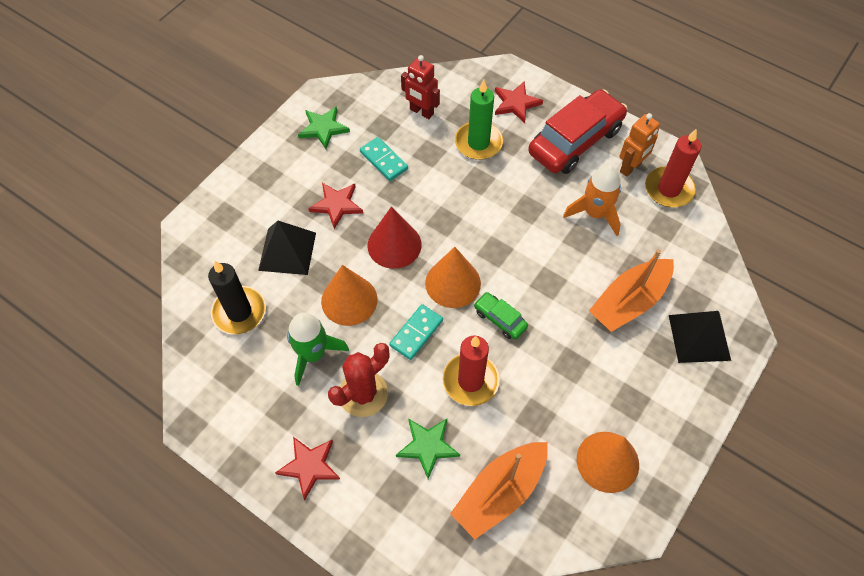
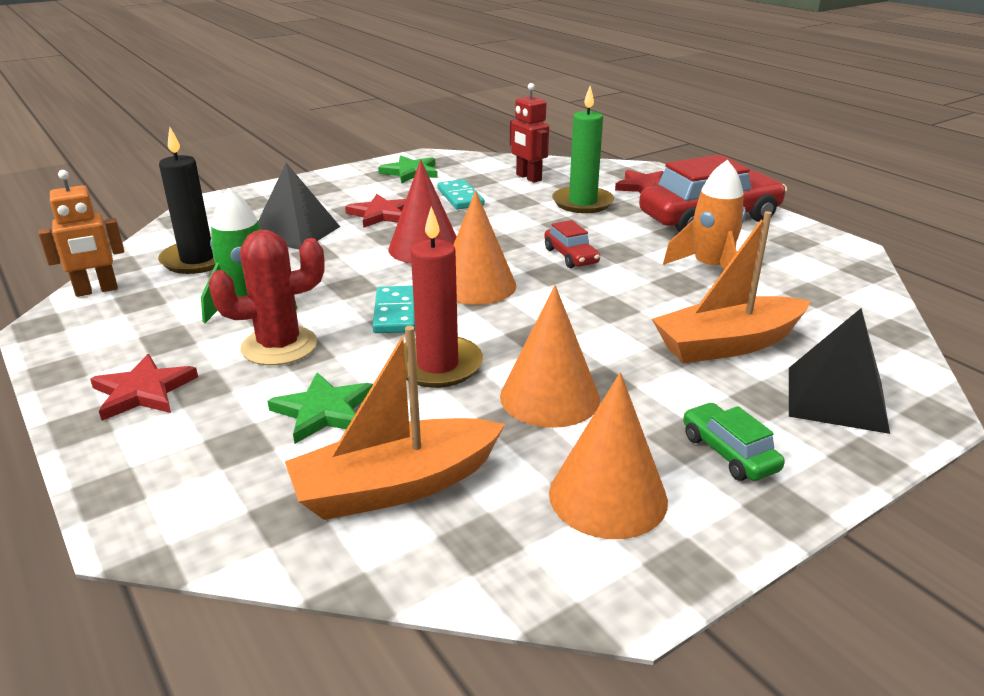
camera: 20 degrees right, 30 degrees down
(349, 300) = (333, 274): orange cone -> orange cone (549, 397)
(416, 333) = (395, 313): turquoise domino -> turquoise domino turned 60 degrees counterclockwise
(499, 225) = (570, 256): none -> red car
(500, 319) = (520, 323): green car -> green car (729, 453)
(631, 167) = (779, 245): orange robot -> orange robot (96, 290)
(668, 189) = (829, 268): red candle -> none

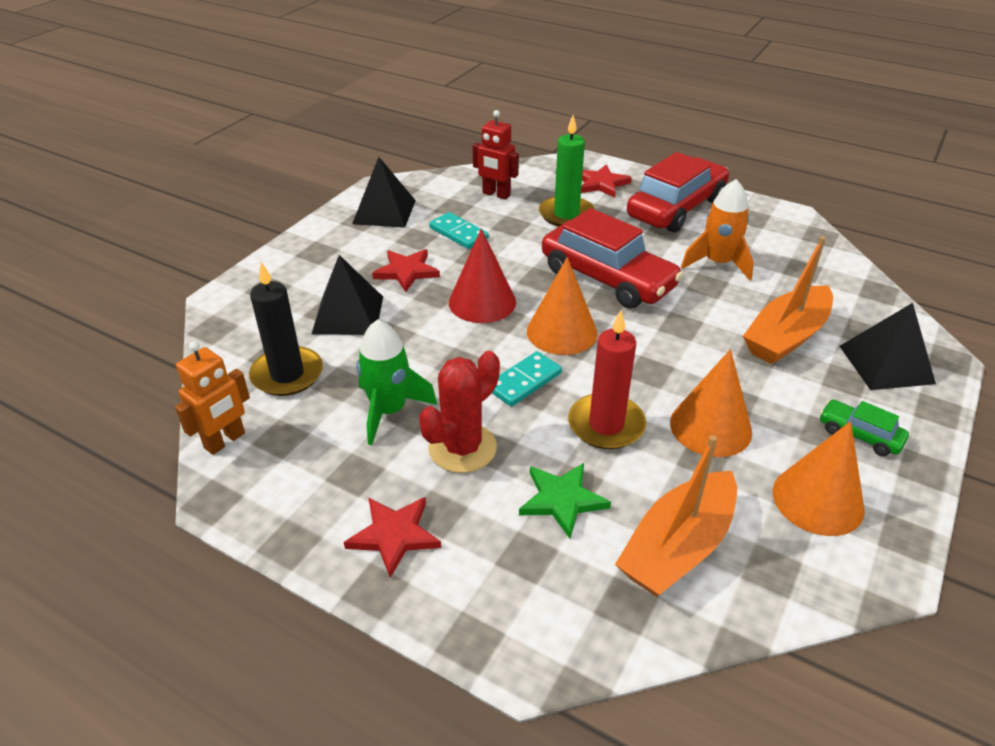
camera: 25 degrees left, 10 degrees up
(395, 313) = (524, 381): turquoise domino -> turquoise domino turned 75 degrees clockwise
(410, 172) = (384, 212): green star -> black pyramid
(570, 256) = (607, 278): red car -> red car, size x2.17

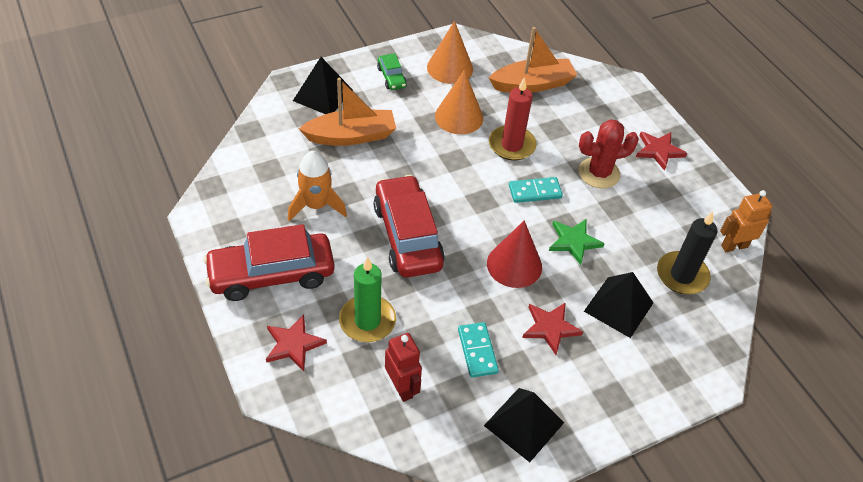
camera: 150 degrees left, 10 degrees up
(389, 411) = (628, 215): green rocket -> none
(562, 332) = (481, 212): orange cone -> none
(562, 500) = (567, 125): green star -> green star (574, 242)

